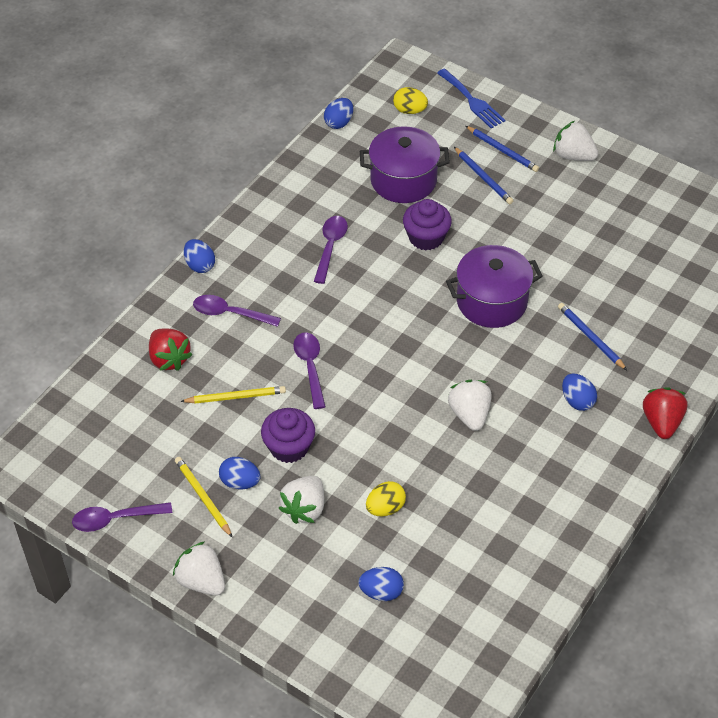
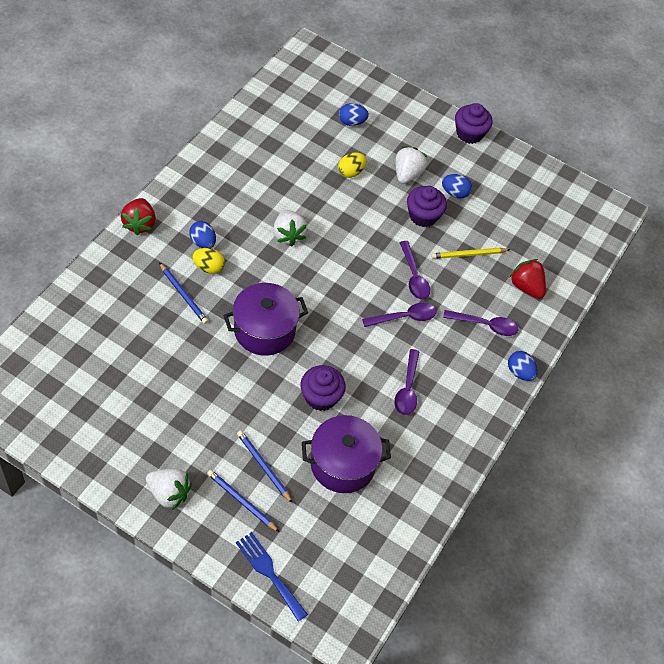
camera: 170 degrees right, 5 degrees up
(115, 519) = (535, 172): purple spoon -> purple spoon (404, 317)
(201, 581) = (469, 133): white strawberry -> purple cupcake
(203, 497) = (479, 184): yellow pencil -> none
(339, 123) = (411, 542): blue egg -> none
(409, 110) = (337, 559): yellow egg -> yellow egg (208, 267)

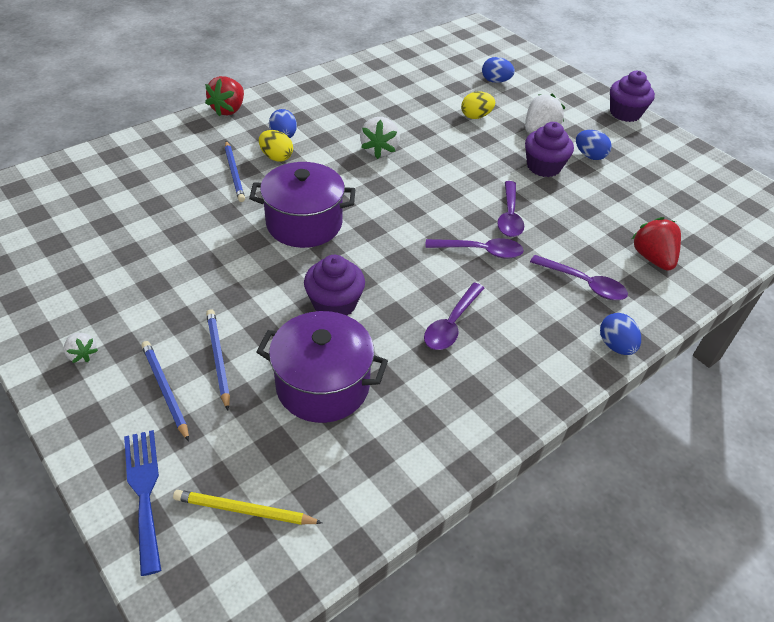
camera: 25 degrees right, 10 degrees down
(169, 493) = (82, 354): white strawberry -> white strawberry, size x0.57
(468, 254) = (586, 211): yellow pencil -> yellow pencil (244, 510)

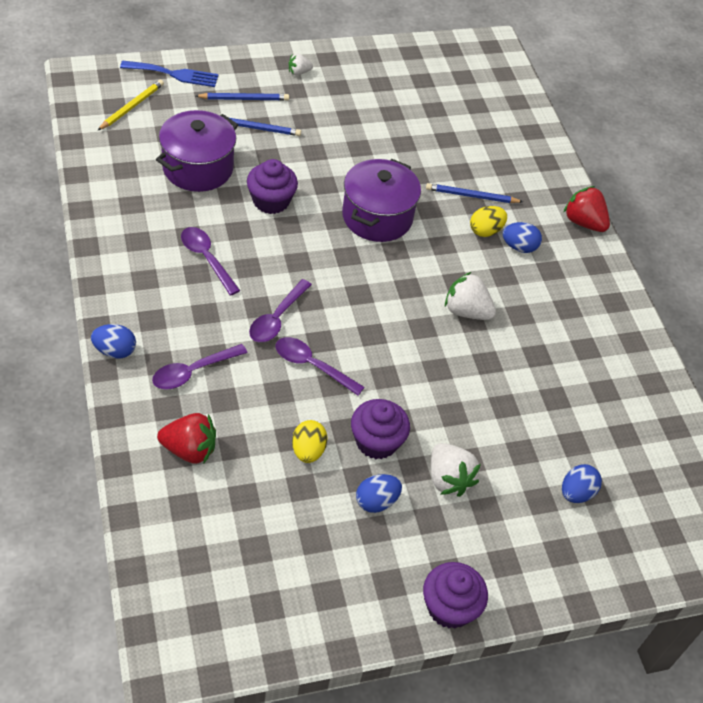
camera: 110 degrees right, 5 degrees up
(476, 116) = (500, 428): yellow egg -> yellow egg (308, 451)

